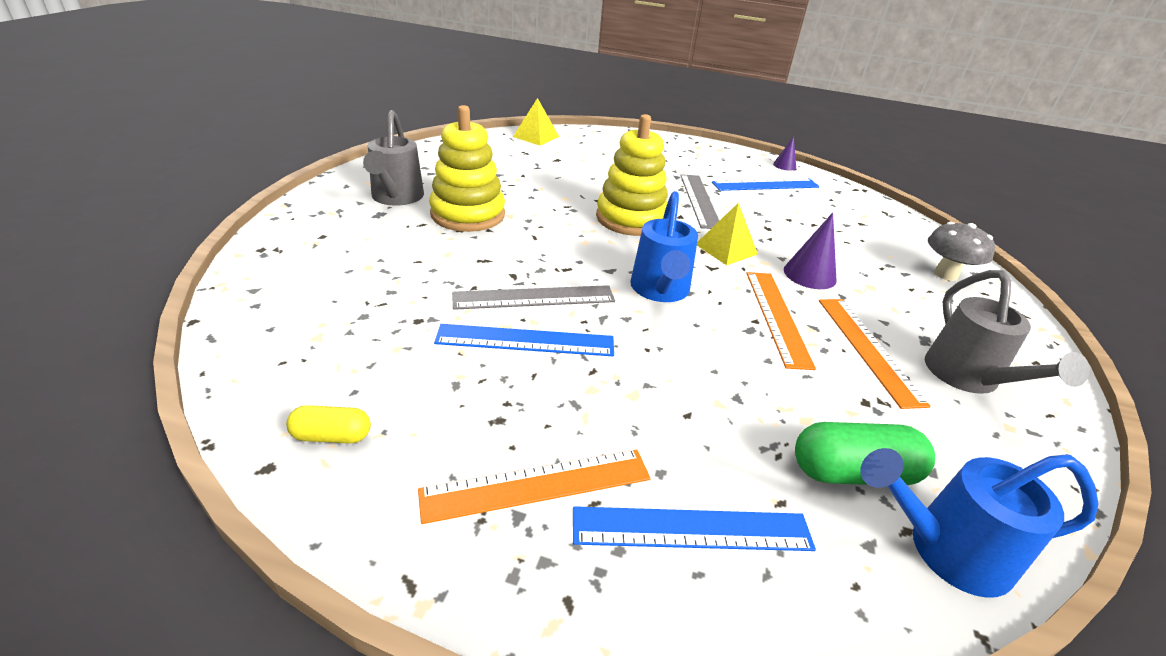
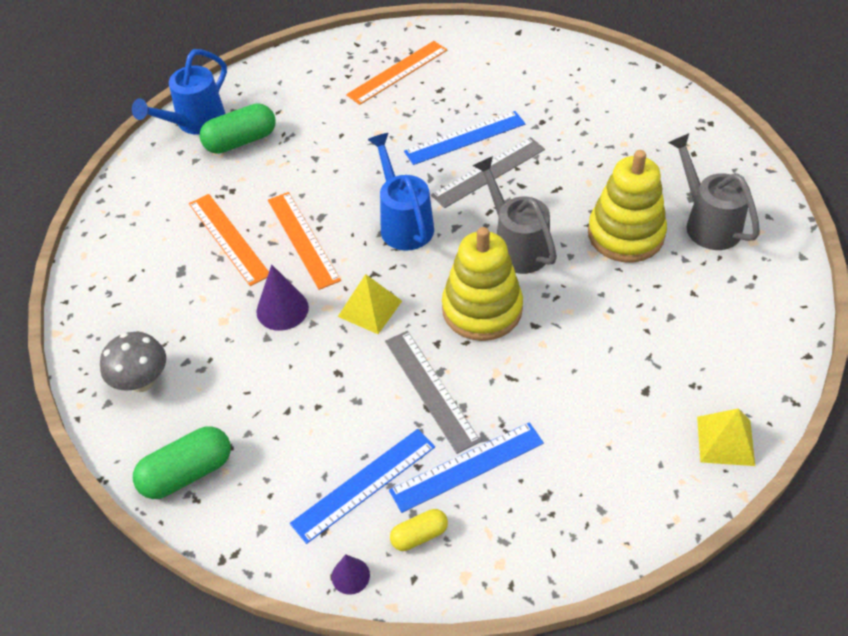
camera: 160 degrees right, 15 degrees up
(332, 436) = (508, 52): yellow capsule -> yellow capsule (419, 535)
(692, 529) = (317, 84): blue ruler -> blue ruler (467, 466)
(893, 222) = (187, 473): none -> green capsule
(945, 550) = (195, 123): blue watering can -> blue watering can turned 150 degrees clockwise
(967, 378) = (154, 243): grey watering can -> grey watering can (516, 246)

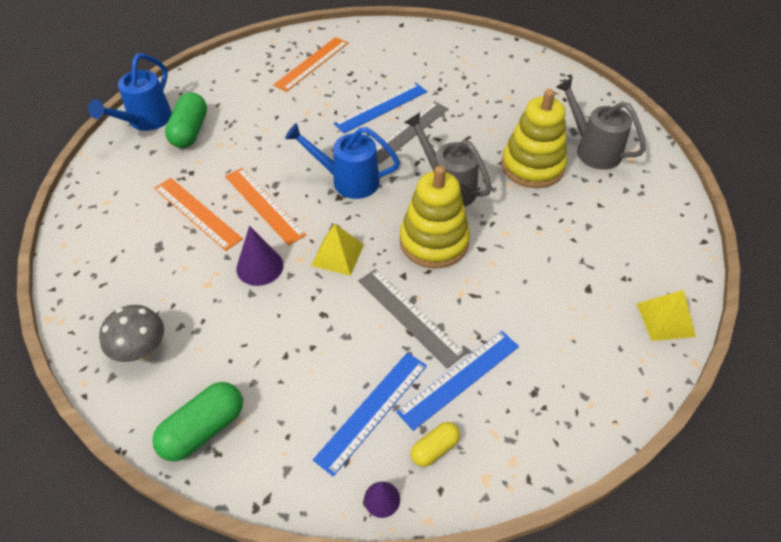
camera: 15 degrees left, 0 degrees up
(241, 141) = (190, 131): green capsule -> green capsule turned 45 degrees counterclockwise
(404, 223) = (348, 180): blue watering can -> blue watering can turned 45 degrees counterclockwise

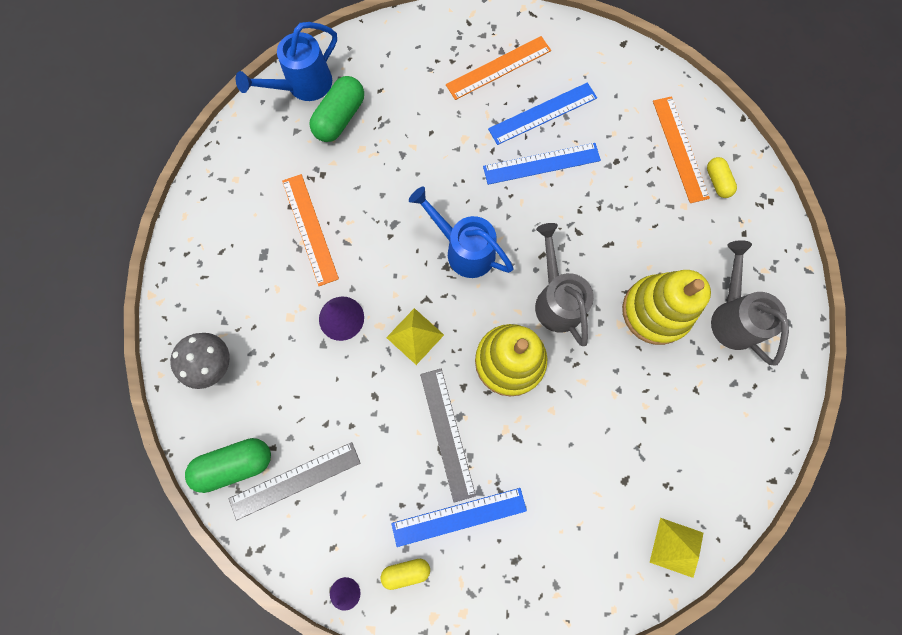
camera: 25 degrees right, 25 degrees up
(264, 205) = (373, 246): orange ruler -> orange ruler (680, 149)
(372, 411) = (373, 512): blue ruler -> blue ruler (542, 113)
(408, 131) = (553, 209): grey ruler -> grey ruler (295, 480)
(523, 77) = (717, 181): none -> yellow capsule

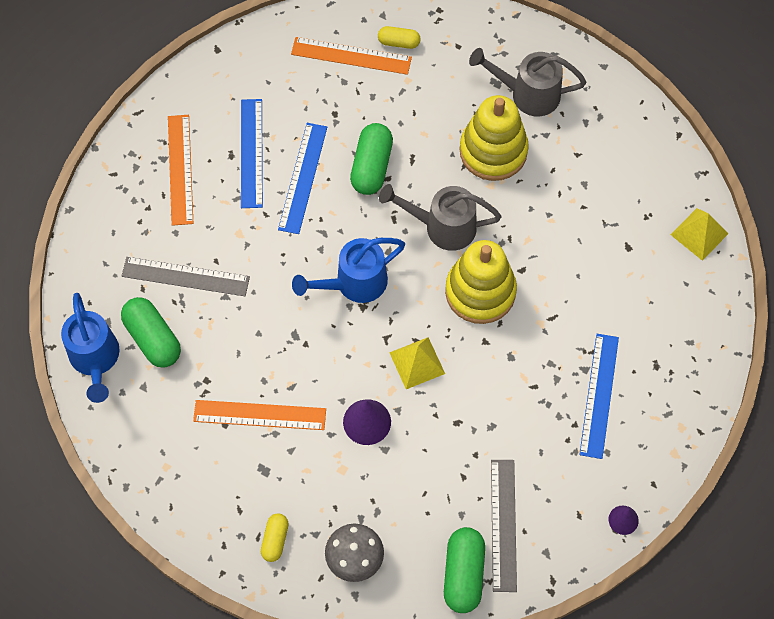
camera: 65 degrees left, 10 degrees down
(406, 571) = (626, 459): yellow capsule -> yellow capsule (275, 540)
(447, 433) = (521, 373): grey ruler -> grey ruler (185, 276)
(582, 214) = (371, 166): none -> green capsule

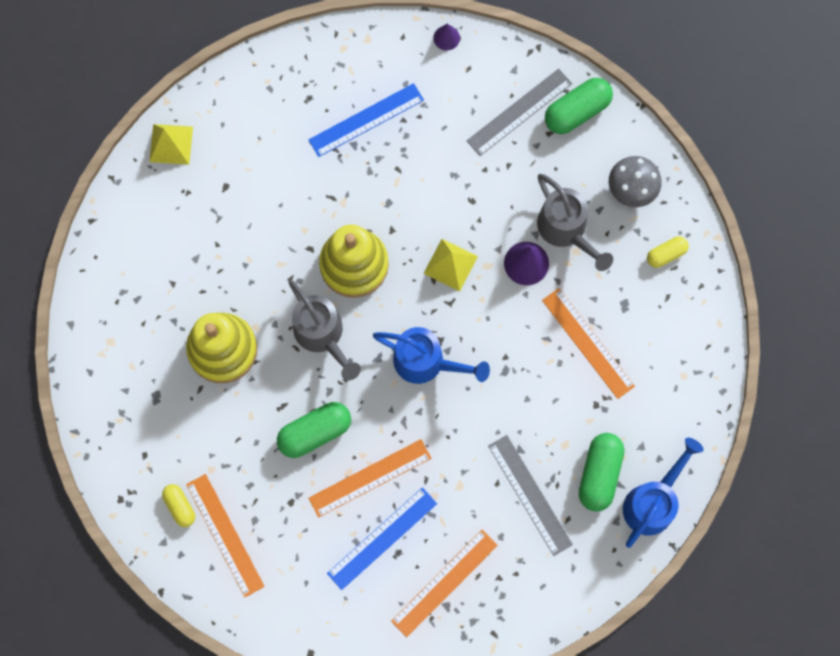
camera: 130 degrees left, 10 degrees up
(302, 177) = (370, 478): blue ruler -> orange ruler
(528, 94) = (146, 363): grey watering can -> grey watering can (566, 230)

